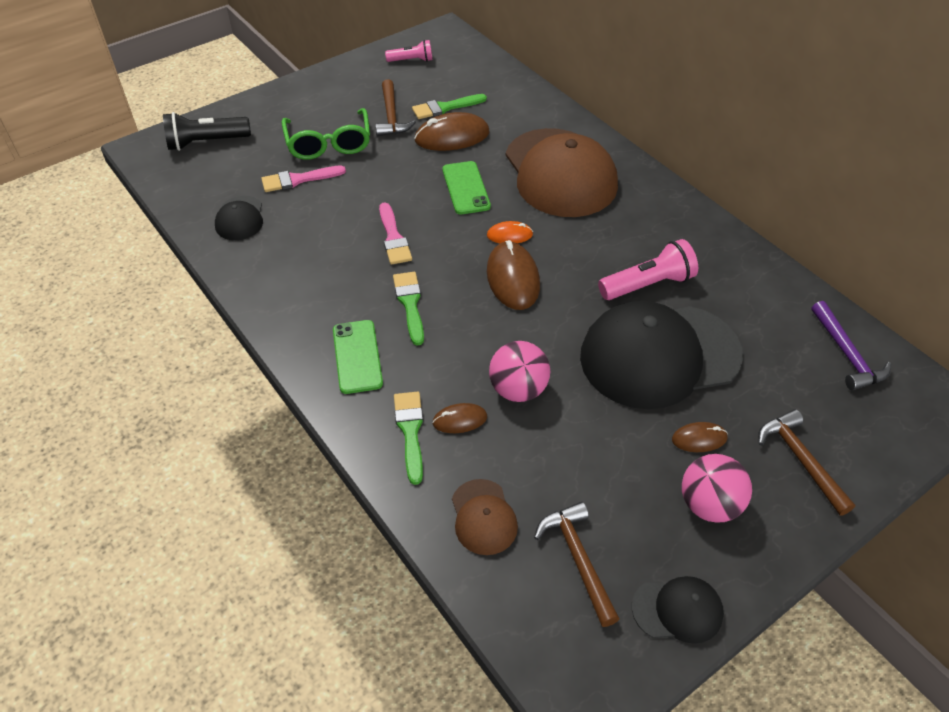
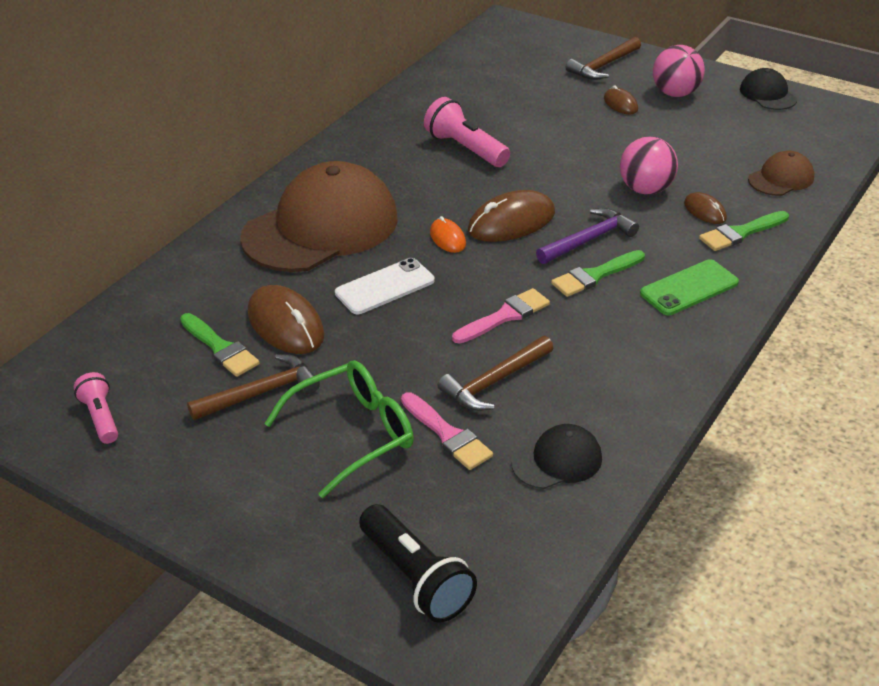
camera: 110 degrees left, 10 degrees down
(466, 188) = (385, 287): green phone -> white phone
(578, 559) = (771, 134): brown hammer -> brown hammer (494, 382)
(659, 356) = (549, 131): black cap -> none
(847, 354) = (482, 57): purple hammer -> purple hammer (589, 240)

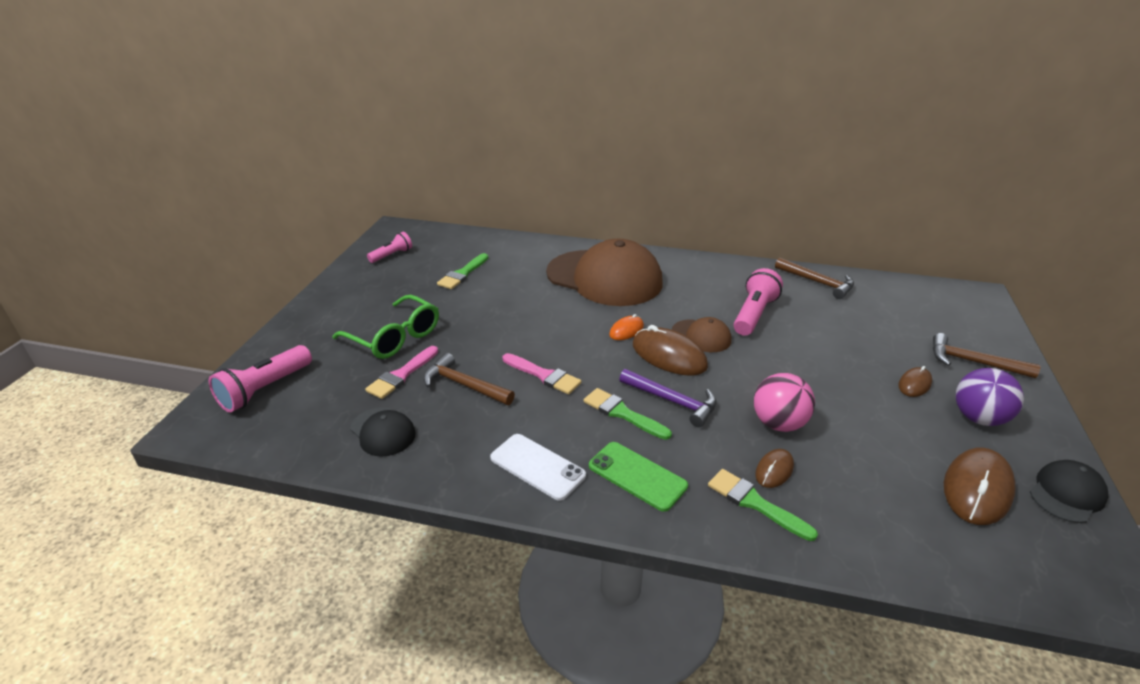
camera: 70 degrees right, 5 degrees down
(261, 393) = (425, 296): brown hammer -> brown hammer (817, 282)
(286, 324) = (494, 289): brown mouse -> brown mouse (977, 489)
(385, 287) = (552, 316): white phone -> white phone (537, 466)
(416, 577) = (264, 389): black flashlight -> pink flashlight
(675, 93) = (978, 418): pink ball -> purple ball
(781, 178) = (889, 526): brown cap -> brown cap (701, 336)

